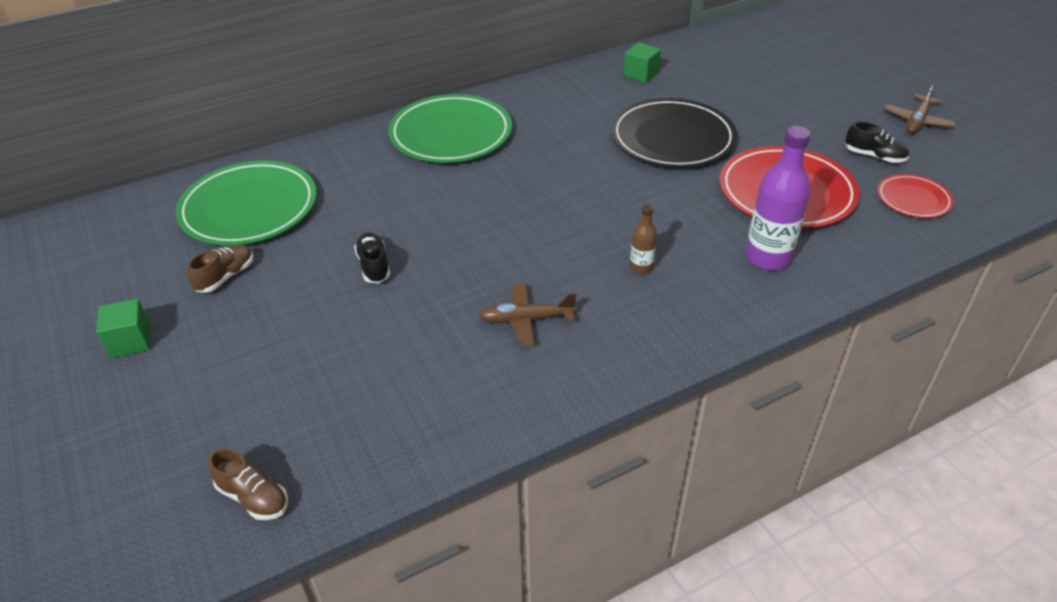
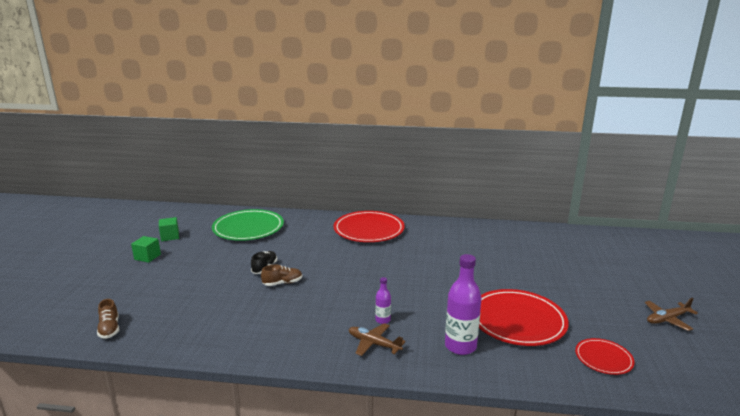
camera: 35 degrees right, 20 degrees down
(226, 277) = (207, 249): brown shoe -> brown shoe (282, 283)
(451, 133) = (369, 230): green plate -> red plate
(526, 319) = (297, 317): brown plane -> brown plane (374, 344)
(641, 74) = (504, 236): green cube -> green cube (170, 236)
(641, 267) = (383, 320): brown bottle -> purple bottle
(672, 138) = (482, 270): black plate -> none
(874, 156) = (605, 326): black shoe -> none

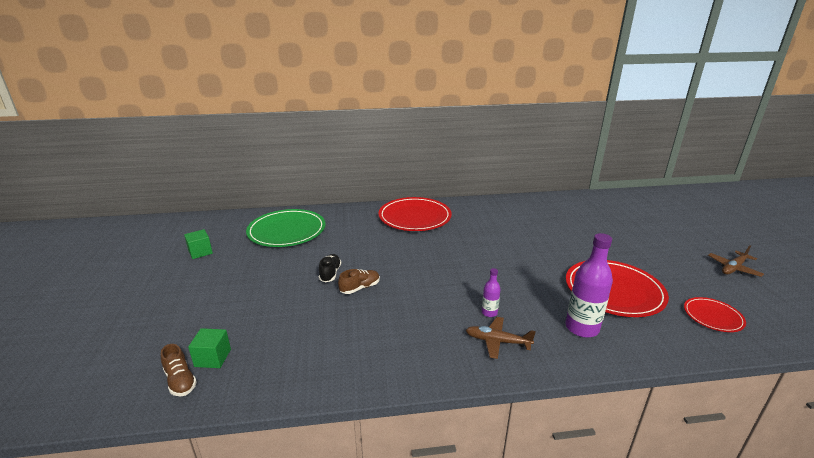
camera: 15 degrees left, 5 degrees up
(147, 257) = (184, 280): green cube -> green cube (213, 358)

